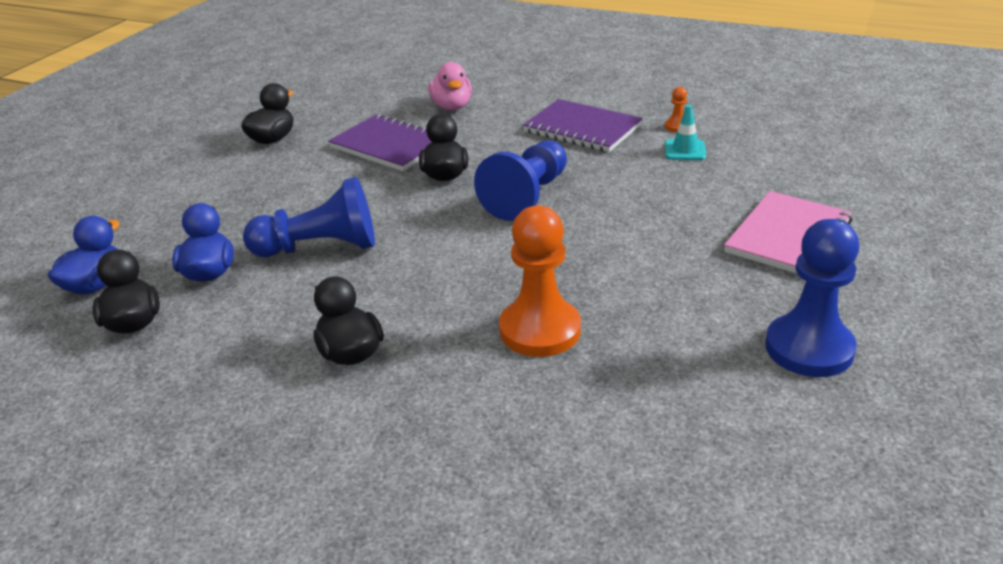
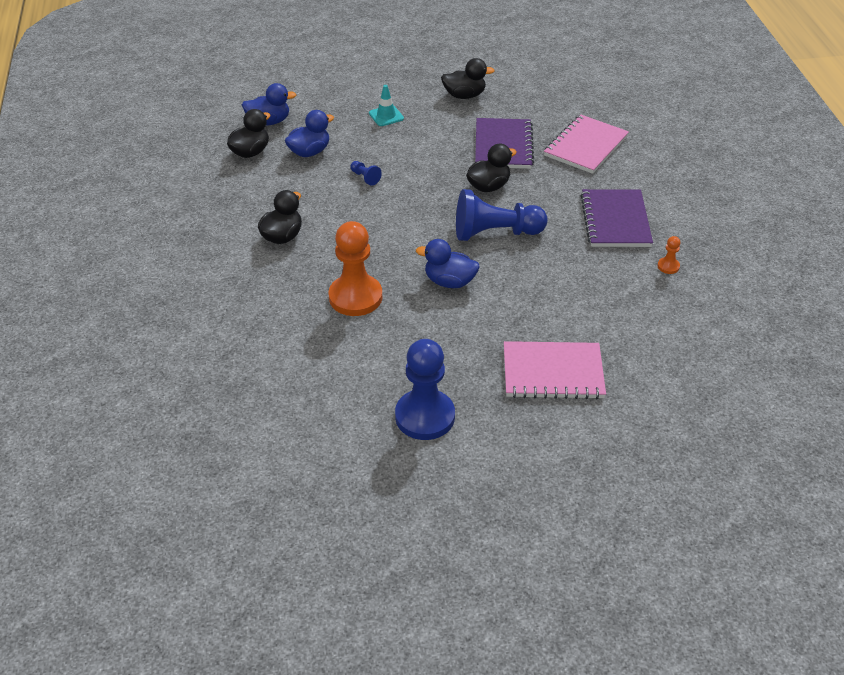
camera: 55 degrees right, 10 degrees up
(320, 248) = (365, 177): blue pawn -> blue pawn, size x0.42
(452, 106) = (586, 146): pink duck -> pink notebook
(579, 251) = (449, 282): none -> blue duck
(685, 150) = (632, 283): turquoise traffic cone -> turquoise traffic cone (386, 116)

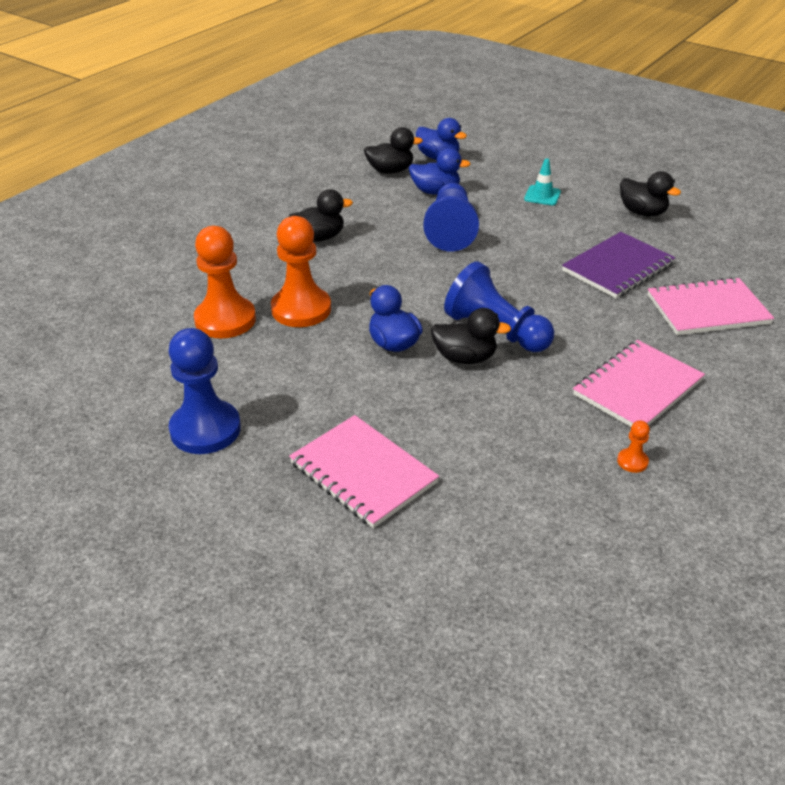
camera: 45 degrees right, 5 degrees down
(316, 338) = (225, 320): none -> orange pawn
(365, 177) = (450, 230): blue pawn -> blue pawn, size x2.39
(488, 186) = (550, 292): black duck -> black duck (465, 358)
(615, 220) = (637, 388): purple notebook -> pink notebook

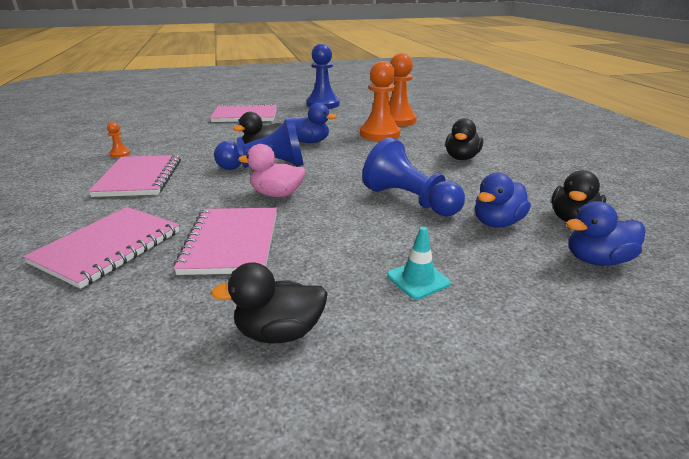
camera: 130 degrees right, 10 degrees down
(534, 290) = (277, 194): none -> pink duck
(617, 268) = (231, 242): purple notebook -> pink notebook

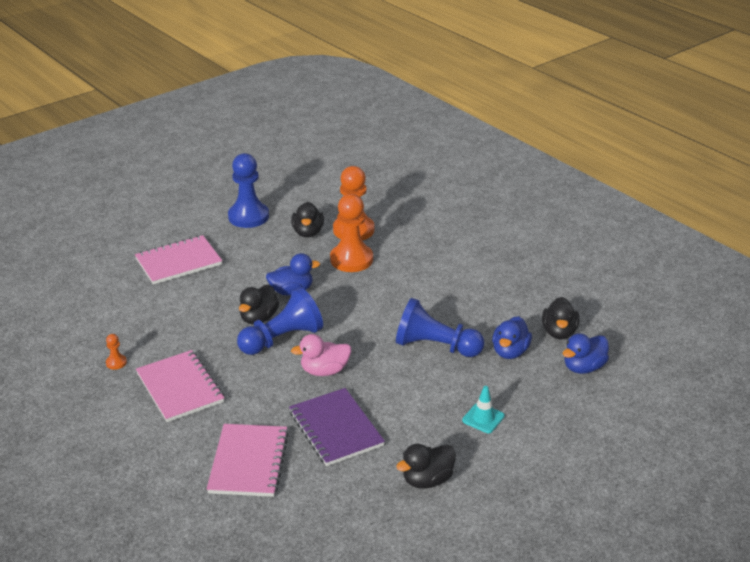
camera: 25 degrees left, 5 degrees up
(231, 242) = (336, 429): pink notebook -> purple notebook
(461, 158) = (448, 278): black duck -> black duck (308, 232)

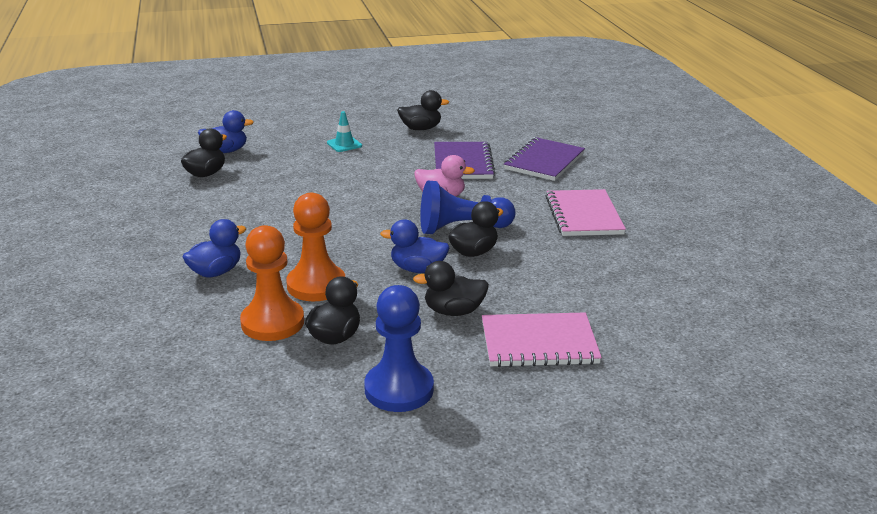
camera: 155 degrees left, 5 degrees down
(116, 362) = (645, 249): orange pawn -> none
(245, 267) = (453, 311): none -> black duck
(248, 462) = (544, 161): pink notebook -> purple notebook
(435, 346) = (324, 190): blue pawn -> none
(510, 352) = (267, 172): blue duck -> blue duck (216, 272)

